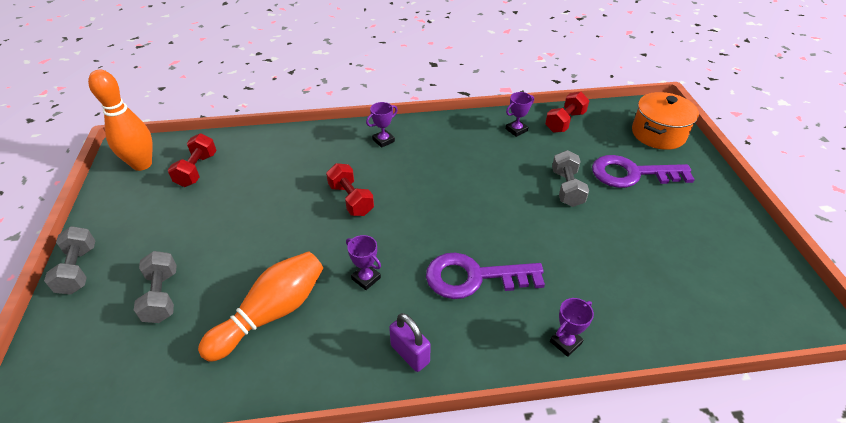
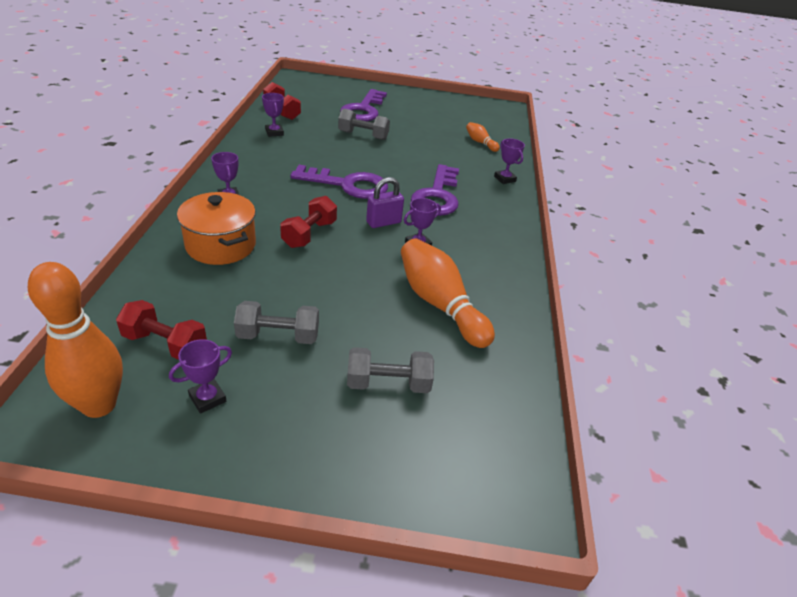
camera: 80 degrees left, 5 degrees down
(78, 270) = (306, 472): grey dumbbell -> grey dumbbell (278, 336)
(147, 204) = (207, 398): none -> purple trophy
(351, 199) = (309, 234): red dumbbell -> red dumbbell turned 45 degrees counterclockwise
(410, 354) = (500, 239): purple padlock -> purple padlock (383, 222)
(450, 203) = (348, 185): none -> purple key
(652, 300) = (480, 142): none -> orange bowling pin
(658, 134) = (327, 87): orange pot -> orange pot (221, 245)

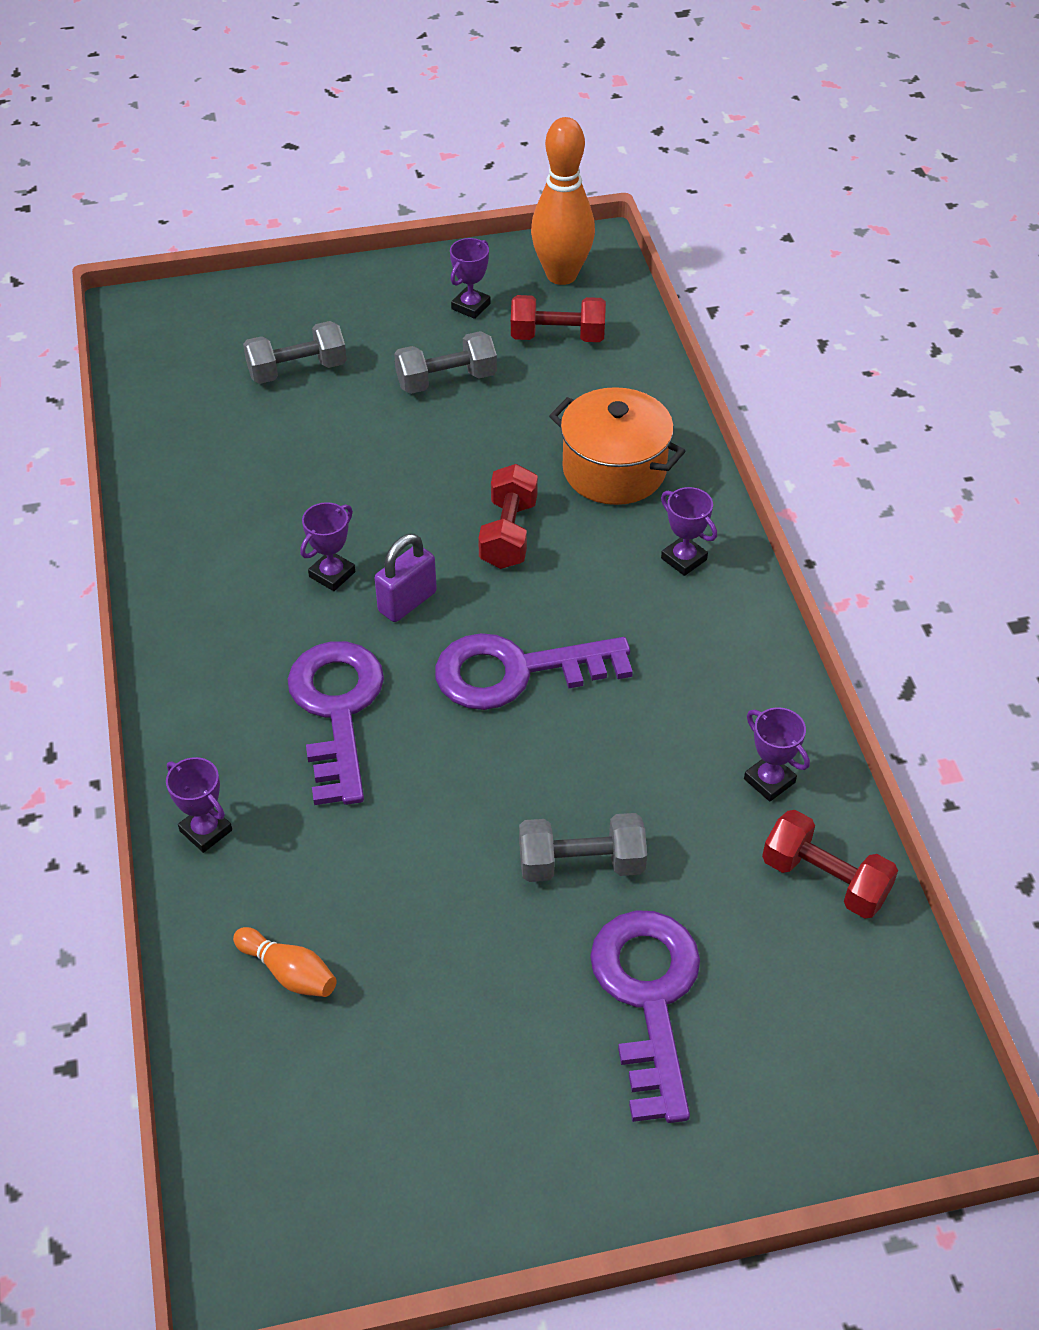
camera: 165 degrees right, 10 degrees up
(440, 304) = (267, 482): orange bowling pin -> none

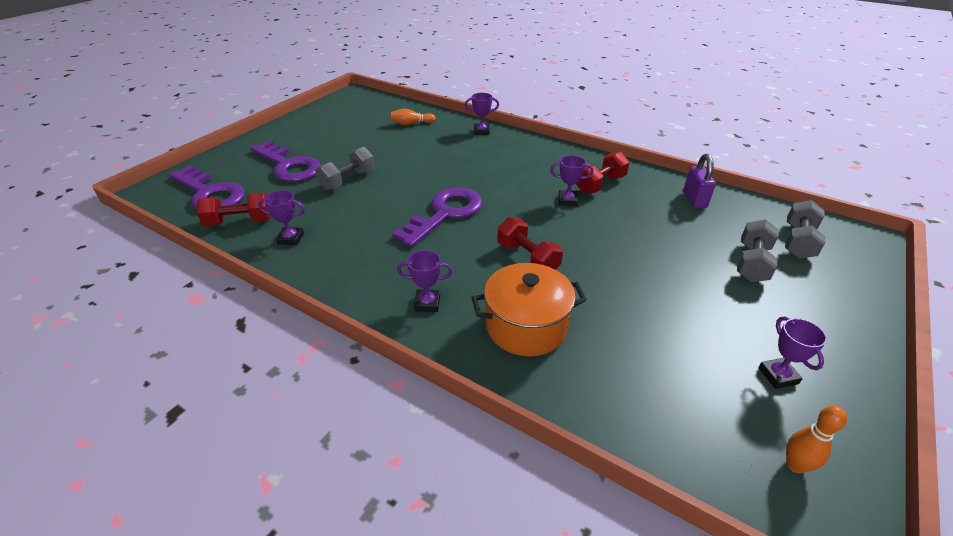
camera: 135 degrees right, 10 degrees down
(332, 574) = (567, 200): purple trophy -> purple trophy turned 75 degrees counterclockwise
(337, 709) = (492, 170): purple key -> purple key (210, 194)
(407, 602) = (524, 209): purple padlock -> purple padlock (694, 200)
(446, 380) = (689, 312): grey dumbbell -> grey dumbbell (798, 241)
(557, 336) = (697, 398): red dumbbell -> red dumbbell (600, 184)
(561, 275) = (795, 465): orange bowling pin -> orange bowling pin, size x0.49

